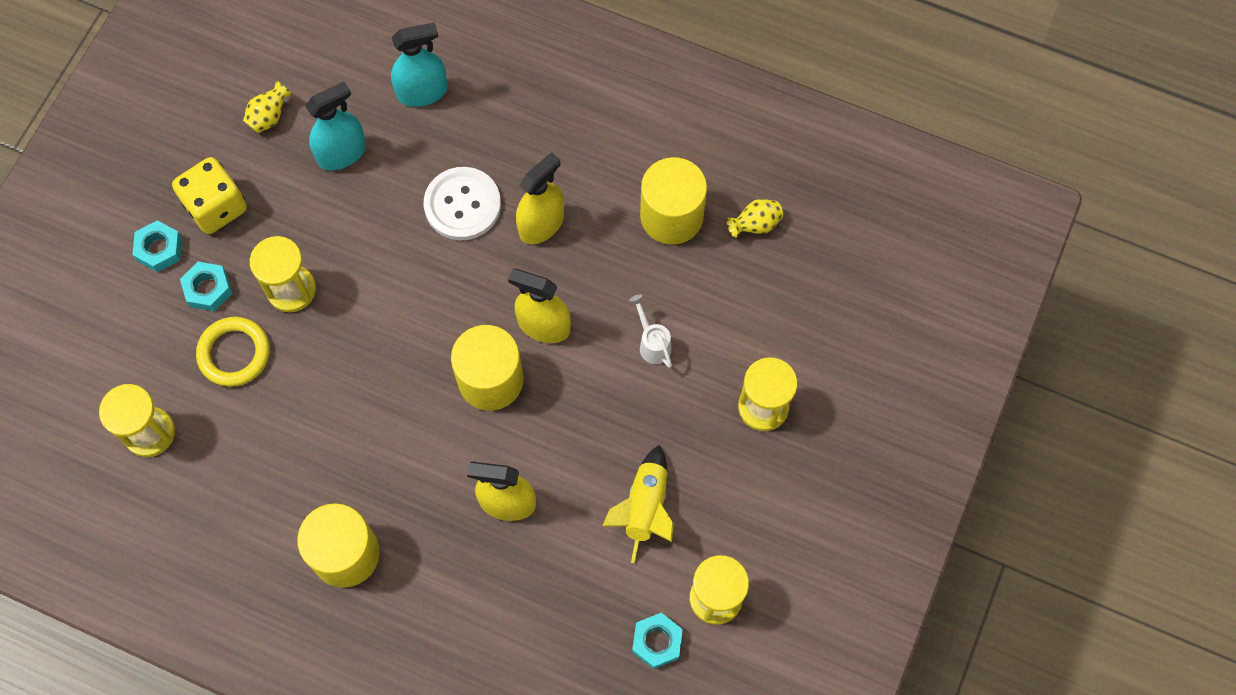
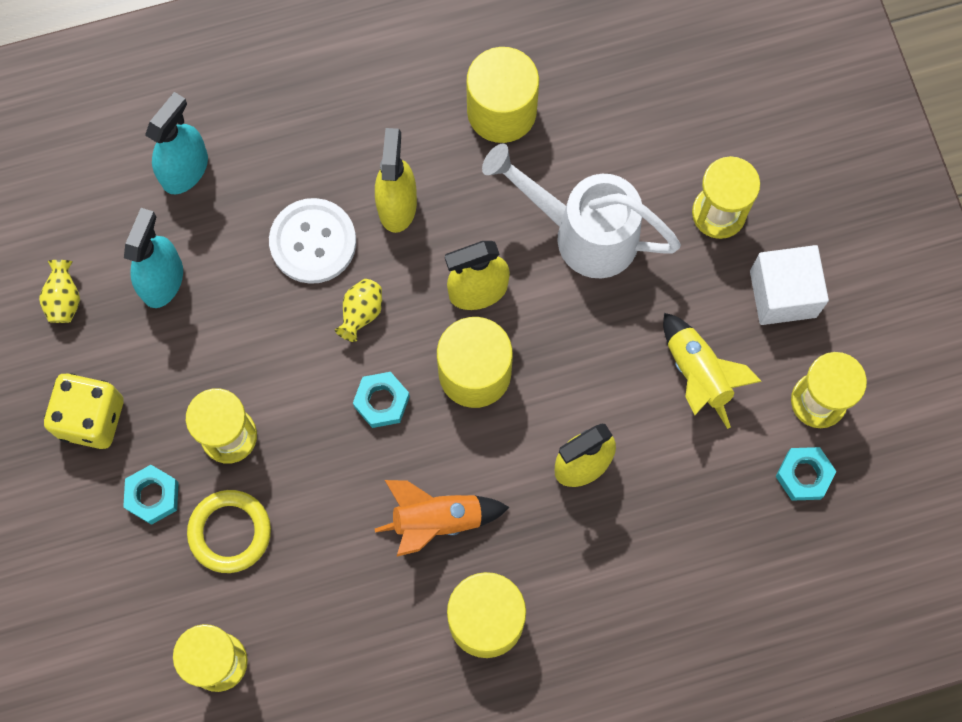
camera: 40 degrees left, 5 degrees up
(159, 249) = (74, 497): turquoise nut -> turquoise nut (381, 401)
(375, 458) = (437, 520): none -> orange rocket
(652, 343) = (582, 232): white watering can -> white watering can, size x2.36
(755, 225) = (578, 64): yellow vase -> yellow vase (361, 313)
(758, 501) = (783, 294): none -> white cube

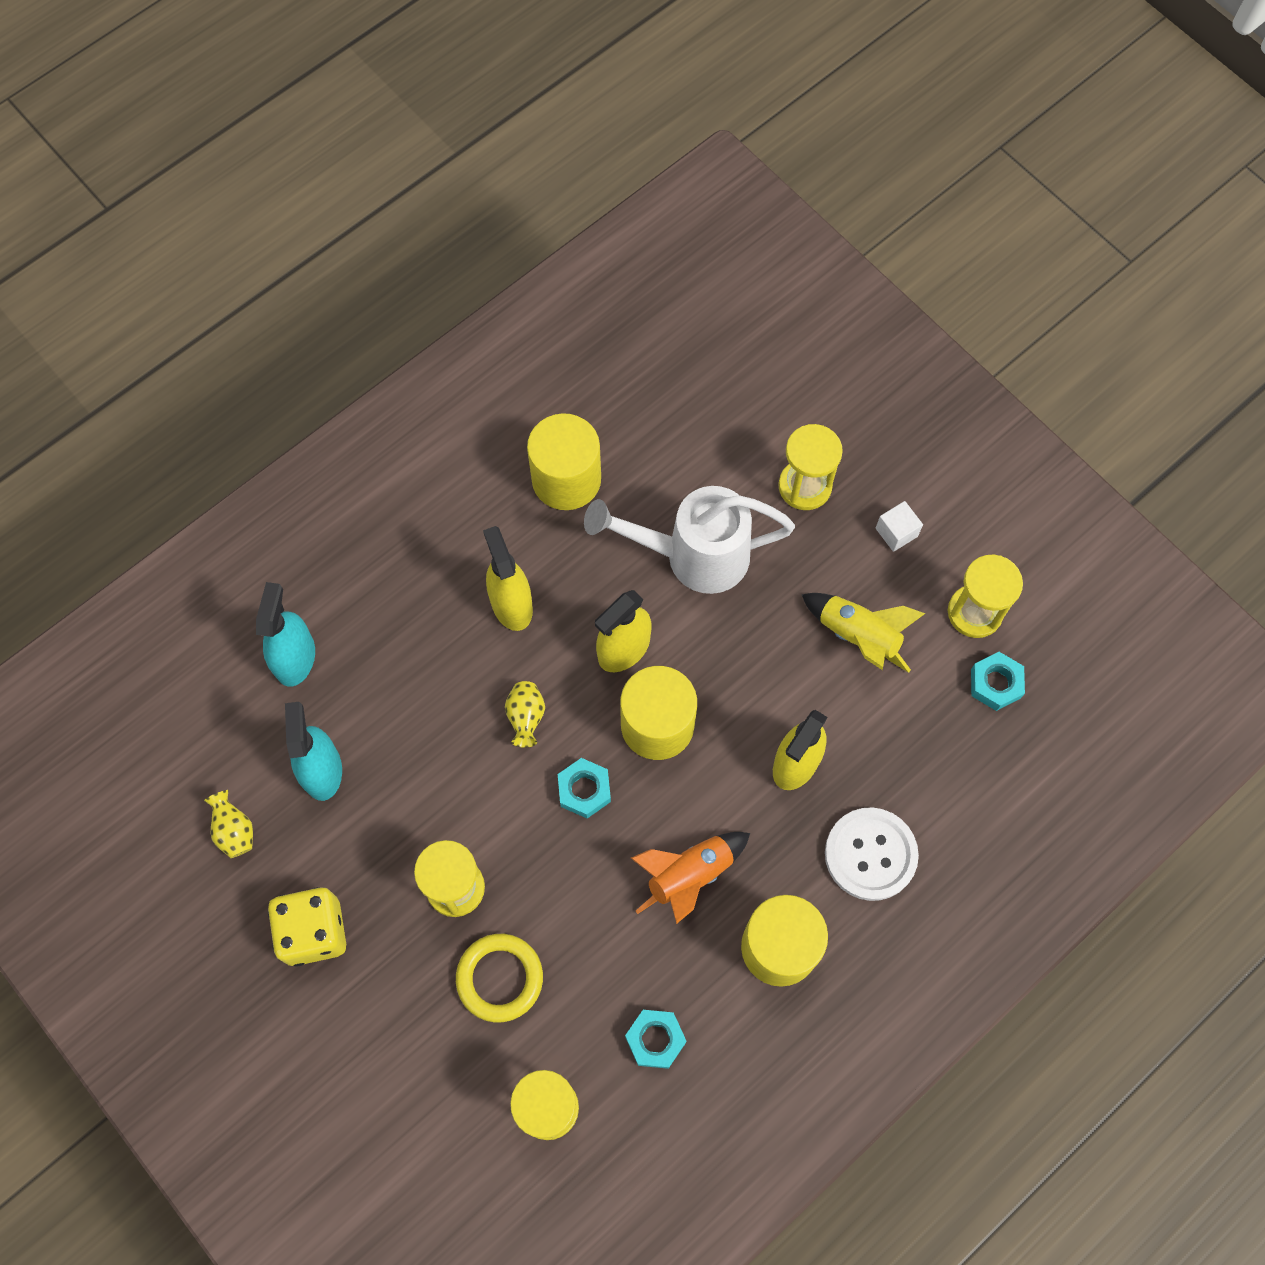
camera: 25 degrees left, 5 degrees down
(152, 496) = (409, 978): turquoise nut -> turquoise nut (655, 1039)
(313, 242) = (449, 672): white button -> white button (870, 854)
(783, 294) = (896, 532): white cube -> white cube, size x0.54

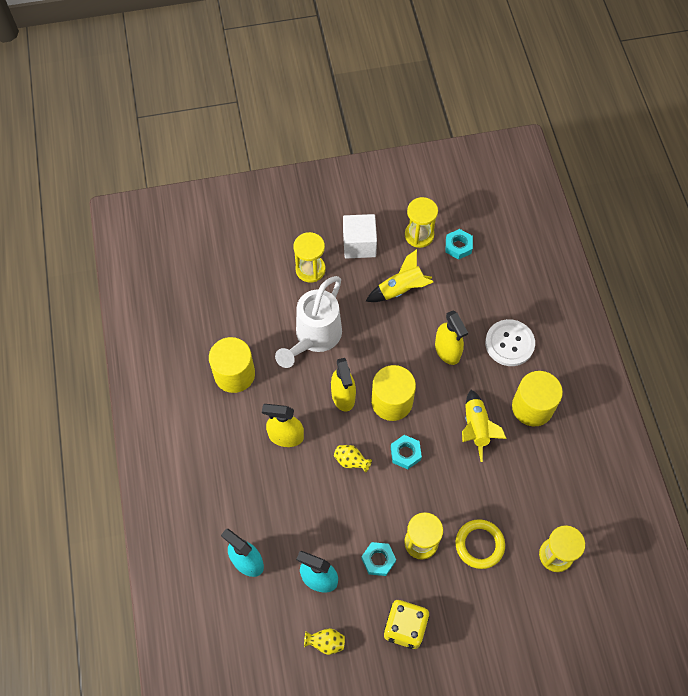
camera: 60 degrees left, 5 degrees down
(655, 1039) = (548, 487): turquoise nut -> turquoise nut (378, 560)
(689, 876) = (476, 428): orange rocket -> yellow rocket
(896, 532) = (359, 244): white cube -> white cube, size x1.85

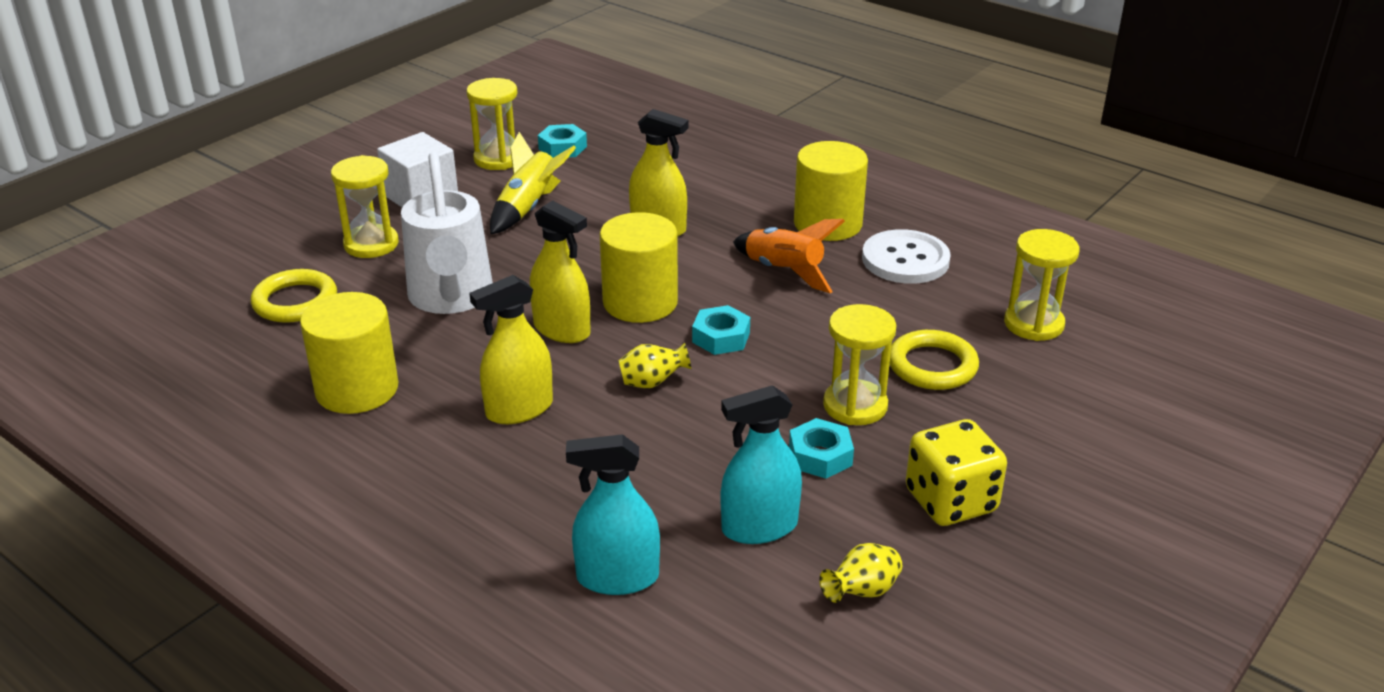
camera: 40 degrees left, 30 degrees down
(250, 292) = (295, 302): none -> yellow ring
(476, 428) = (784, 272): yellow rocket -> orange rocket
(509, 343) = (729, 190): white button -> white button (905, 260)

